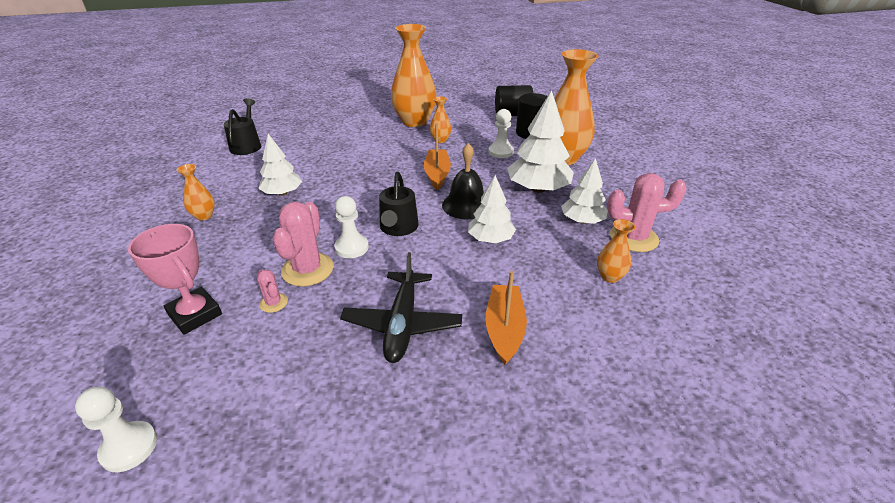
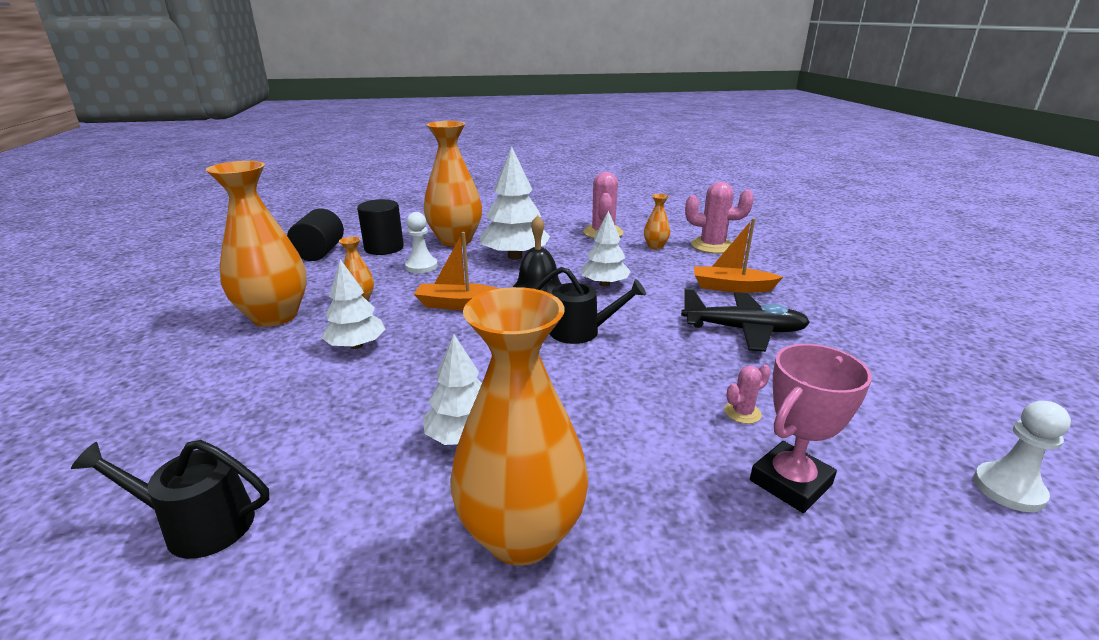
camera: 85 degrees left, 10 degrees down
(204, 216) = (521, 535): orange vase -> orange vase, size x2.23
(307, 269) = (672, 392): pink cactus -> pink cactus (712, 246)
(352, 247) = (622, 361): white pawn -> none
(582, 220) = (576, 246): white tree -> white tree (356, 345)

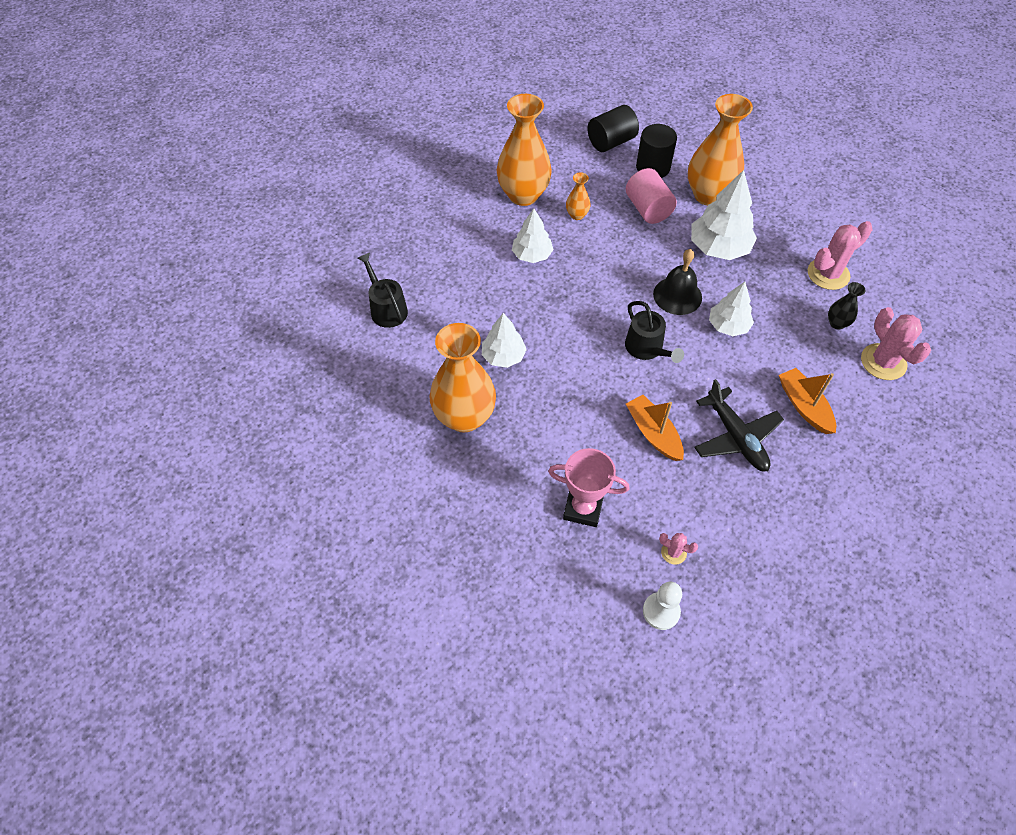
camera: 55 degrees right, 30 degrees up
(421, 266) = (648, 209): white pawn -> pink cylinder
(459, 305) = (618, 267): orange boat -> orange boat (653, 433)
(655, 246) = (837, 323): orange vase -> black vase
(742, 412) = (629, 468): pink cactus -> pink cactus (673, 552)

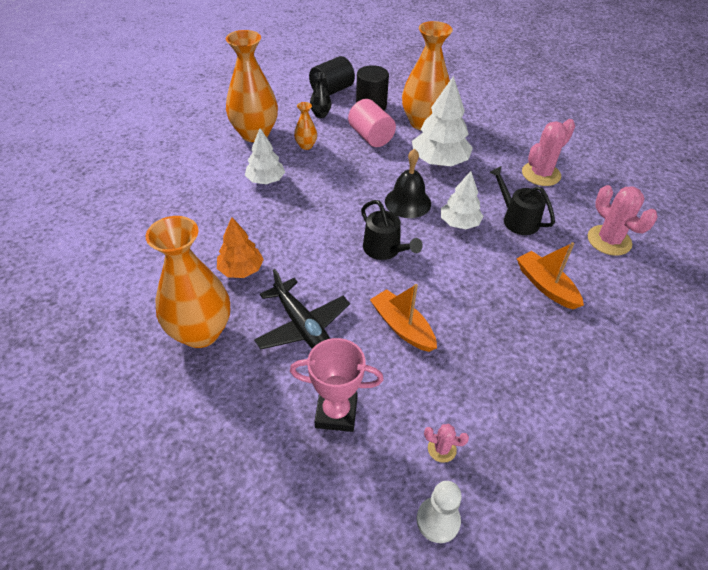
camera: 10 degrees left, 10 degrees down
(386, 309) = (119, 238): black watering can -> black watering can (517, 219)
(503, 356) = (241, 270): white tree -> orange tree
(736, 437) = (486, 321): black plane -> black plane (303, 326)
(837, 323) = (558, 212): black vase -> black vase (320, 114)

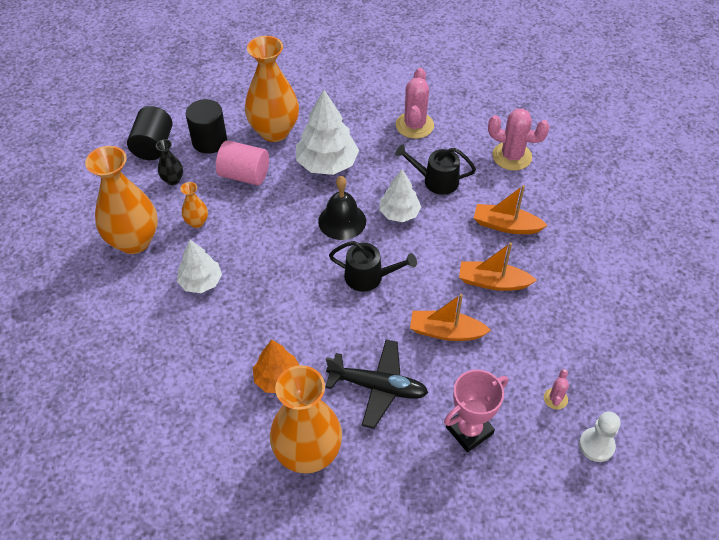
camera: 40 degrees left, 5 degrees up
(442, 449) = (555, 398): pink cactus -> pink cactus turned 45 degrees counterclockwise
(485, 319) = (492, 282): none -> orange boat

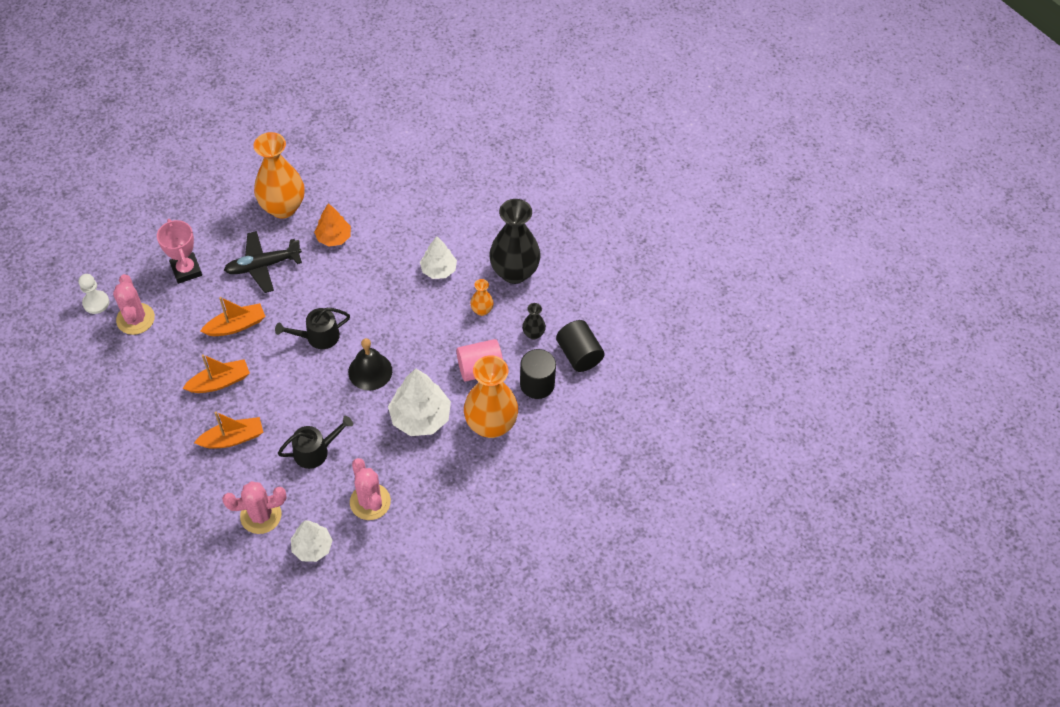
camera: 145 degrees right, 5 degrees up
(134, 241) = (514, 272): orange vase -> black vase
(399, 213) = (328, 402): white tree -> white tree (312, 547)
(469, 430) = (186, 270): pink trophy -> pink trophy turned 45 degrees counterclockwise
(555, 398) = (135, 319): pink cactus -> pink cactus, size x2.02

